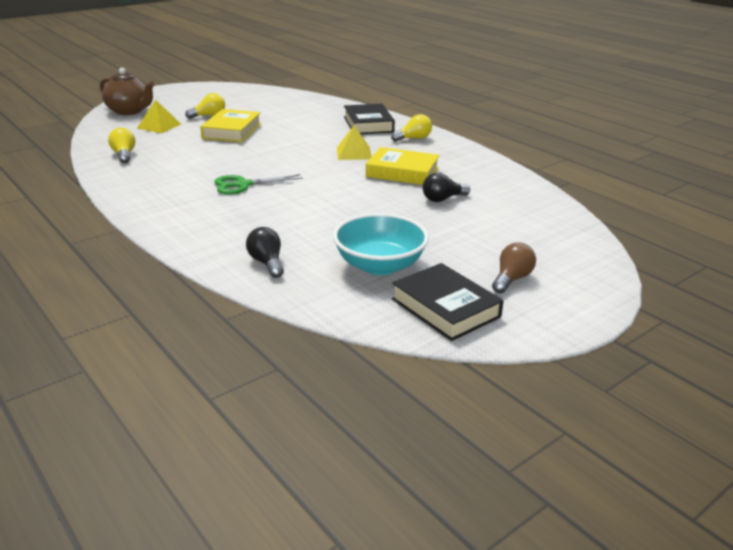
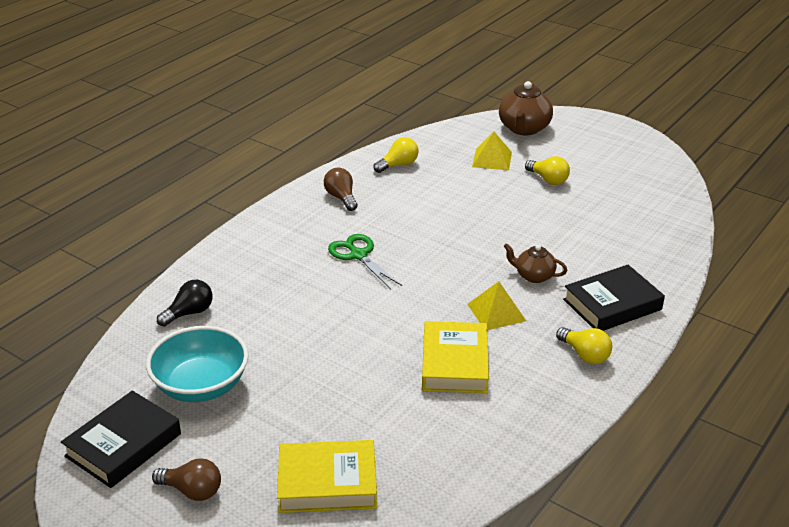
camera: 75 degrees right, 5 degrees up
(148, 181) = (341, 198): none -> brown light bulb
(232, 131) = (509, 208): yellow book -> yellow book (327, 483)
(321, 137) = (534, 276): none -> brown teapot
(442, 199) = (386, 410): black light bulb -> none

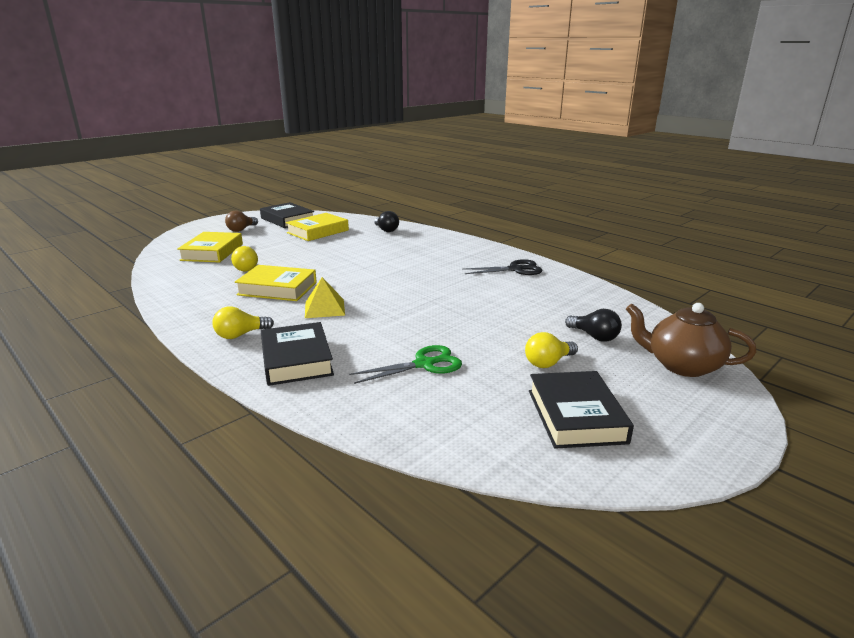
camera: 100 degrees right, 10 degrees down
(201, 386) = (318, 231): turquoise bowl -> yellow book
(341, 198) = (515, 269): brown light bulb -> black scissors
(358, 255) = (429, 270): green scissors -> green scissors (424, 364)
(398, 165) = (574, 292): yellow light bulb -> yellow light bulb (245, 268)
(492, 159) = (594, 336): yellow pyramid -> black light bulb
(534, 276) = (365, 329): brown teapot -> none
(615, 170) = (576, 416): none -> black book

